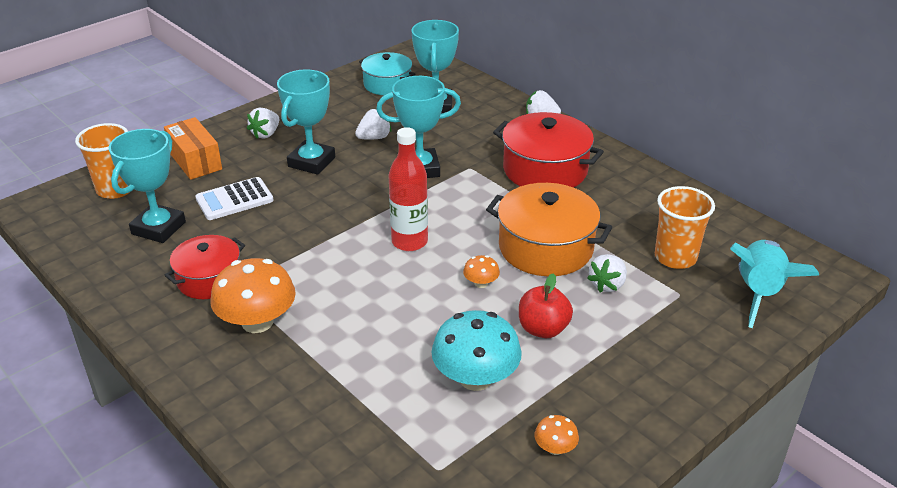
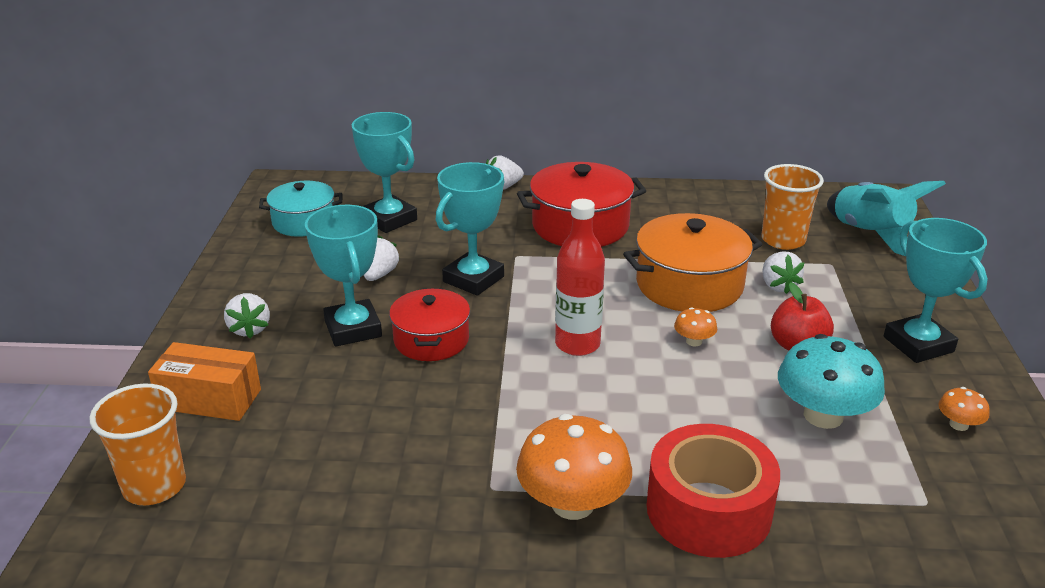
camera: 45 degrees left, 5 degrees down
(158, 228) = (293, 491): turquoise trophy -> turquoise trophy (918, 344)
(209, 279) = (449, 500): red pot -> red pot (431, 340)
(234, 199) = (332, 410): white calculator -> none
(314, 376) = (708, 510): none -> red tape

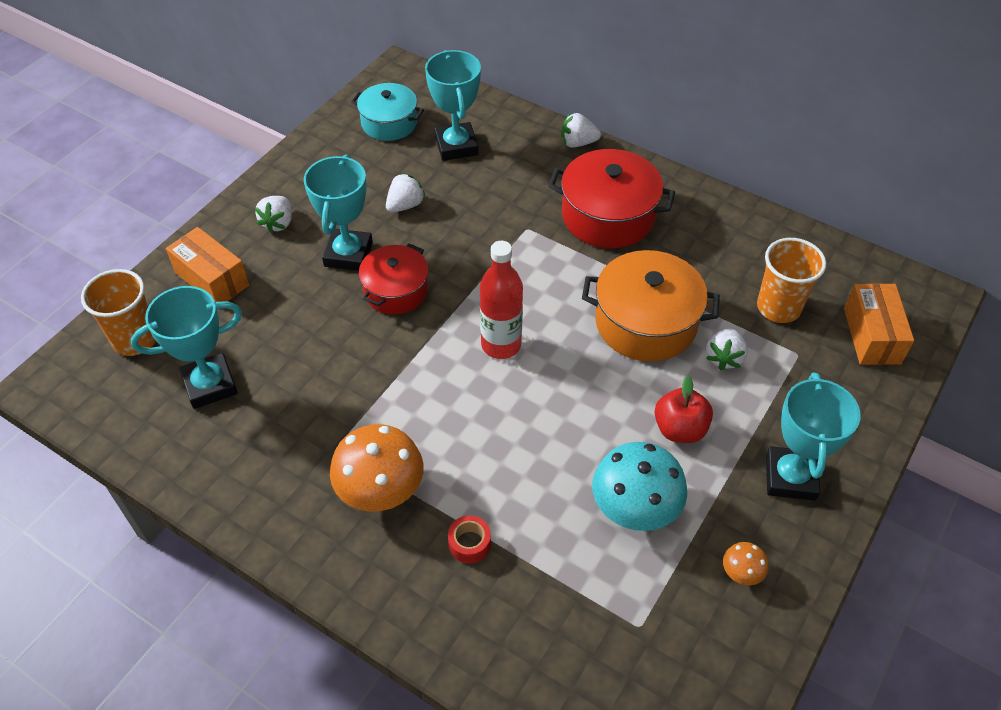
camera: 30 degrees right, 20 degrees up
(473, 279) = (473, 240): turquoise trophy -> turquoise trophy (210, 385)
(694, 341) = (596, 384): orange mushroom -> none
(708, 510) = (469, 544): red tape -> red tape, size x0.41
(870, 234) = (872, 336): turquoise rocket -> orange box

